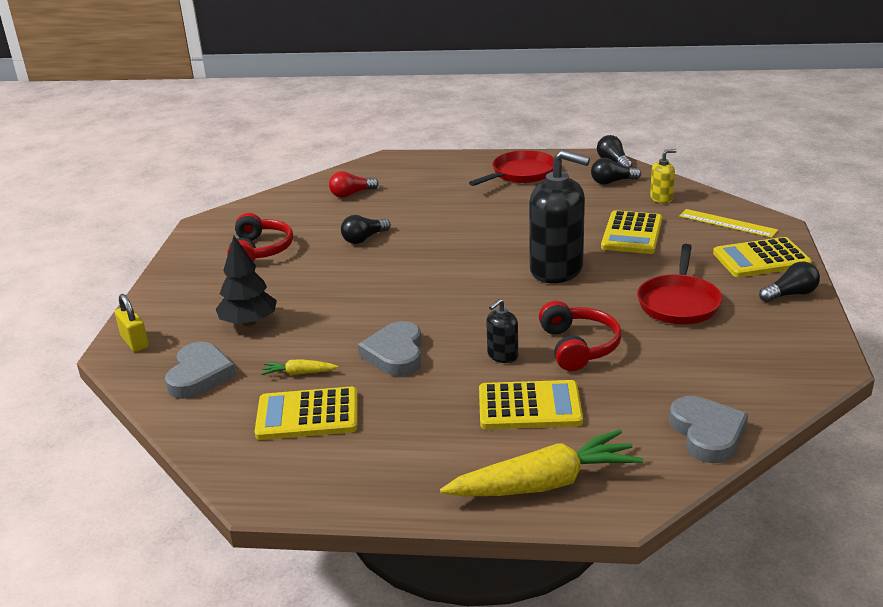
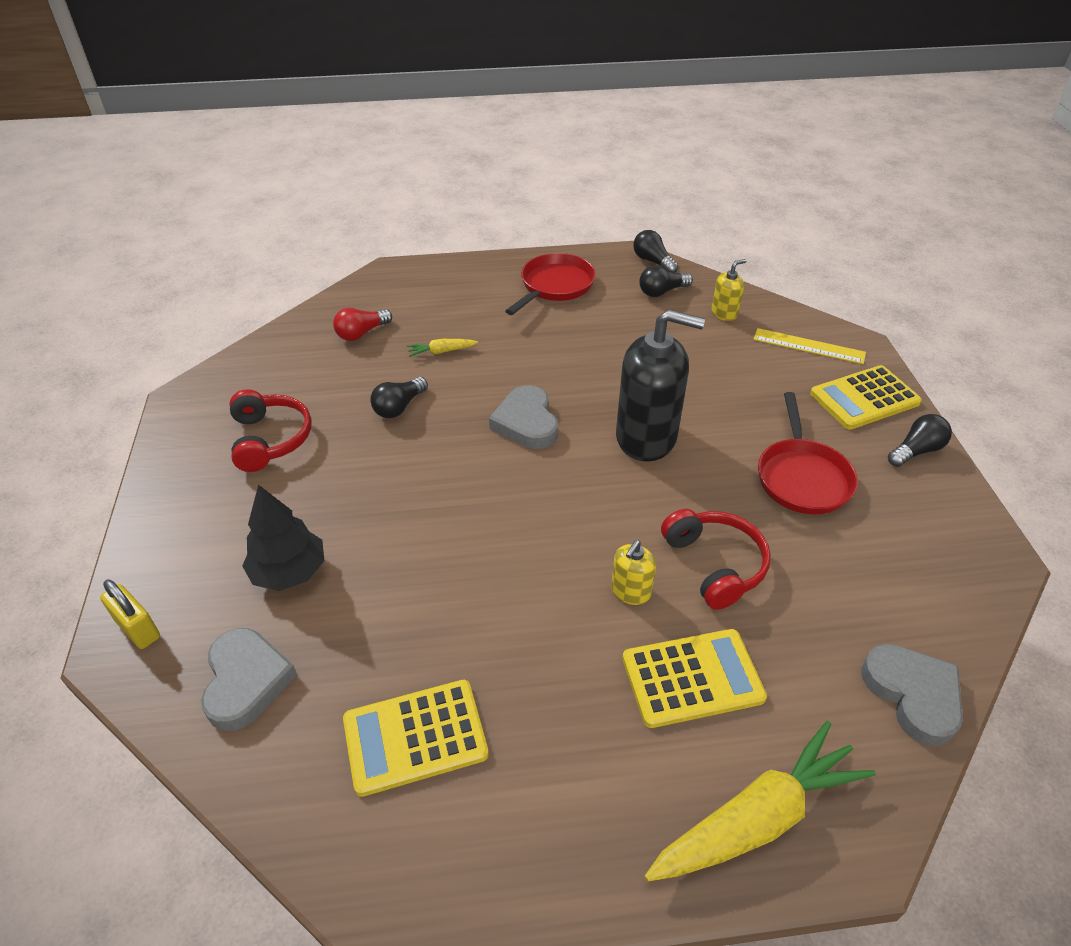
camera: 15 degrees left, 15 degrees up
(299, 373) = (382, 659): yellow carrot -> yellow carrot (441, 351)
(395, 354) = (497, 606): grey heart -> grey heart (526, 422)
(502, 355) = (630, 591): black soap dispenser -> yellow soap dispenser
(632, 234) = (711, 371): yellow calculator -> none

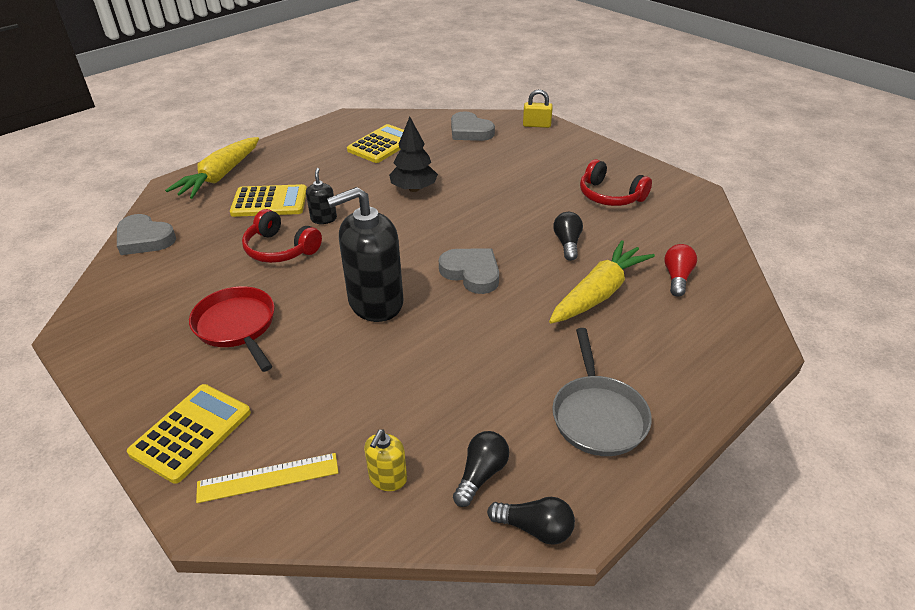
camera: 145 degrees right, 5 degrees down
(289, 572) = (505, 159): black tree -> black tree (414, 189)
(441, 351) = (599, 293): yellow carrot -> yellow carrot, size x2.25
(554, 286) = (598, 415): red pan -> grey pan
(630, 591) = (324, 219): yellow soap dispenser -> black soap dispenser
(692, 678) = (269, 202): yellow calculator -> yellow calculator turned 135 degrees counterclockwise
(916, 451) = (135, 395): black light bulb -> none

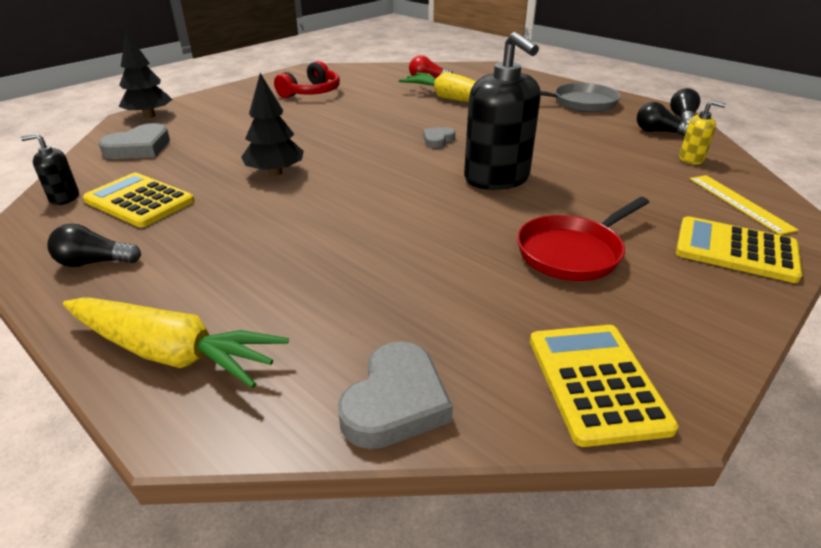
camera: 95 degrees left, 5 degrees down
(269, 202) = (284, 276): yellow calculator -> yellow calculator (596, 382)
(280, 249) = (411, 247): red headphones -> none
(324, 219) = (338, 224): black soap dispenser -> black soap dispenser (64, 198)
(471, 273) = (438, 140): grey heart -> grey heart, size x0.58
(536, 125) = (149, 116): yellow padlock -> black tree
(567, 243) = (387, 107): black light bulb -> black light bulb (94, 262)

